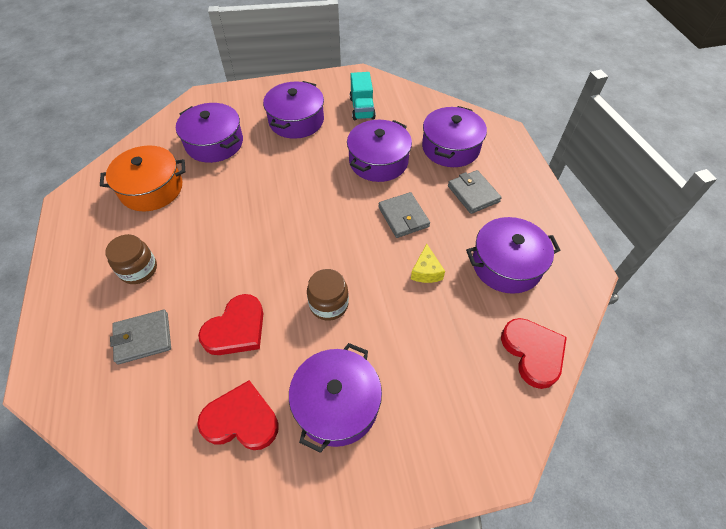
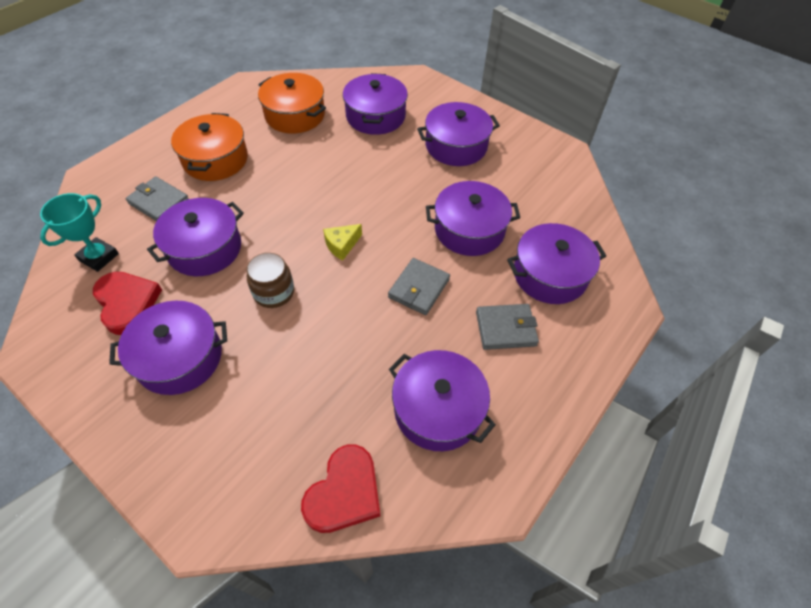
camera: 50 degrees right, 0 degrees up
(138, 269) = (215, 159): brown jar -> orange pot
(161, 420) = (99, 257): none -> turquoise trophy
(236, 329) = (204, 248): red heart -> purple pot
(362, 108) = (524, 178): turquoise truck -> none
(426, 271) = (369, 343): yellow cheese -> yellow cheese (342, 245)
(473, 194) = (505, 328): grey wallet -> grey wallet turned 60 degrees clockwise

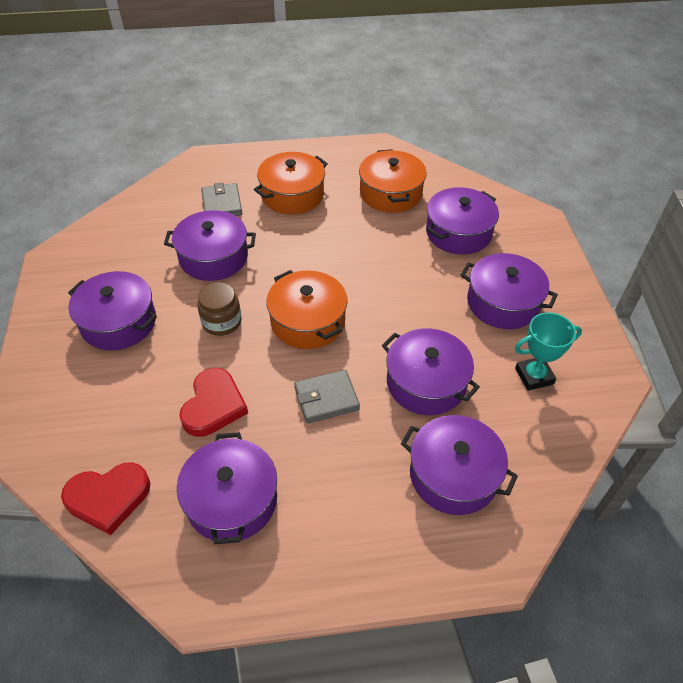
camera: 45 degrees right, 5 degrees down
(99, 257) = (147, 219): turquoise trophy -> turquoise trophy (534, 376)
(127, 303) = (129, 263): red heart -> red heart (213, 405)
(342, 245) = (307, 321): yellow cheese -> orange pot
(505, 328) = (357, 486): grey wallet -> none

